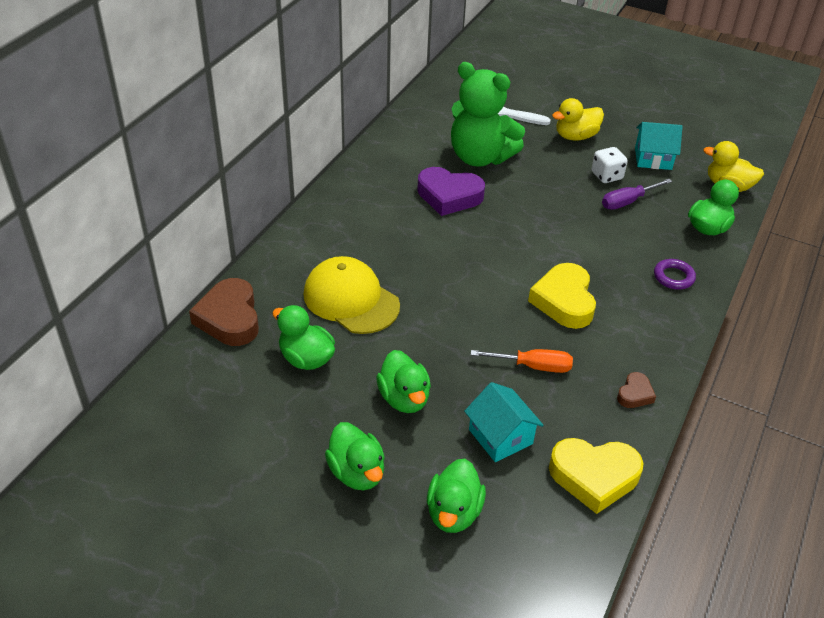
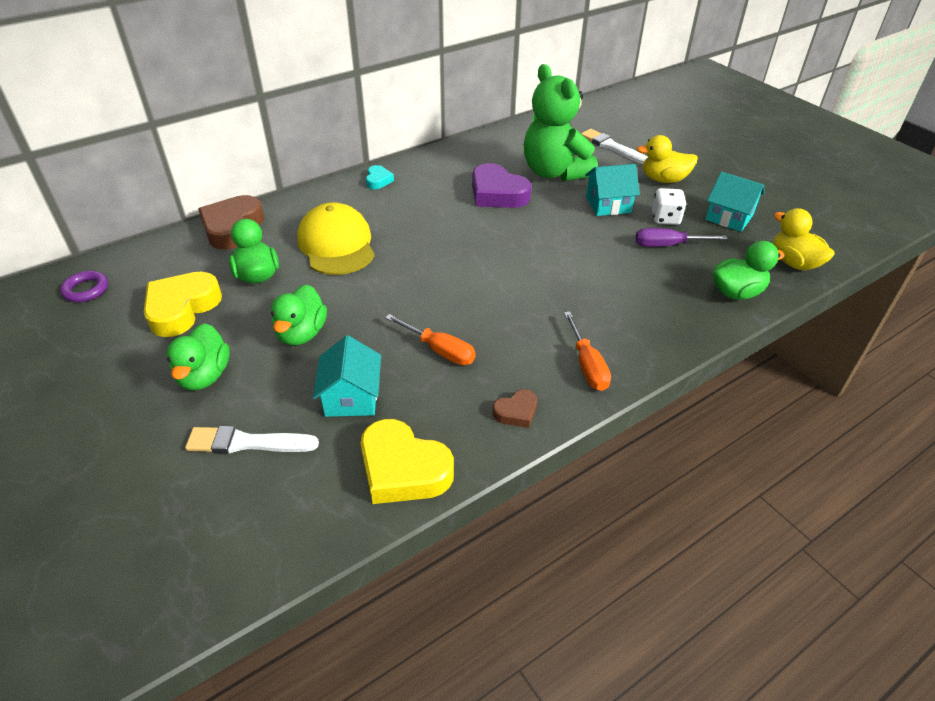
camera: 30 degrees right, 0 degrees up
(325, 217) = (378, 180): none -> turquoise heart
(453, 512) = (247, 443): green duck -> white brush
(551, 177) = (608, 204): none -> turquoise house
(564, 301) = (523, 307): yellow heart -> yellow heart (182, 308)
(652, 333) = (587, 365): none -> orange screwdriver
(673, 277) = (656, 323): purple ring -> purple ring (86, 290)

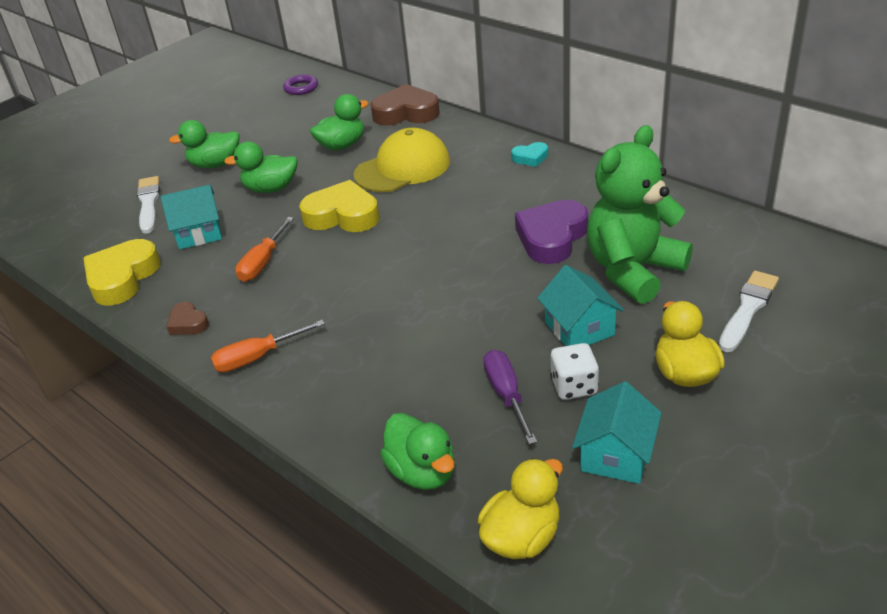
camera: 80 degrees right, 5 degrees down
(182, 308) = (289, 130): yellow heart -> yellow heart (342, 215)

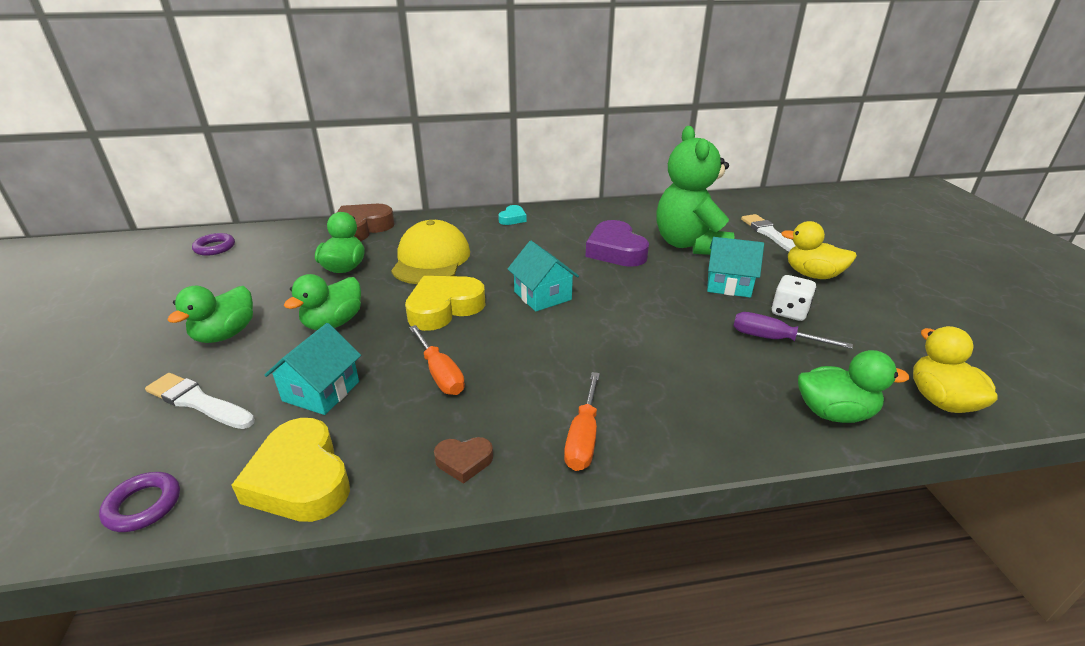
camera: 55 degrees left, 5 degrees down
(65, 247) = (143, 505): none -> purple ring
(616, 455) = (875, 329): turquoise house -> turquoise house (542, 296)

